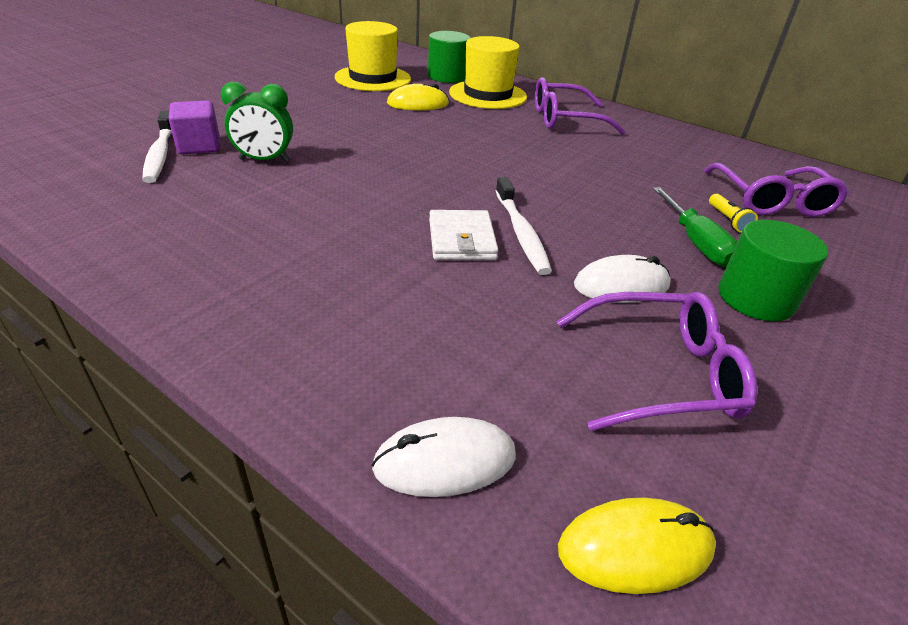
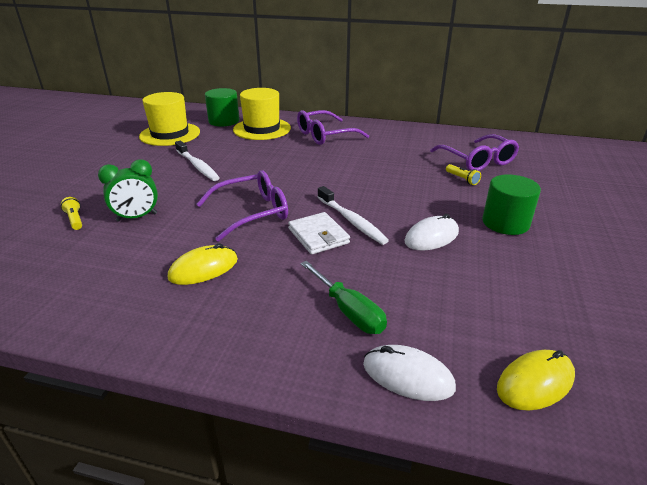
camera: 20 degrees left, 5 degrees down
(160, 154) = (47, 234): white toothbrush -> white toothbrush (197, 166)
(199, 146) = (75, 219): purple cube -> yellow flashlight
(418, 104) = (218, 147): yellow mouse -> yellow mouse (203, 268)
(445, 461) = (408, 376): white mouse -> white mouse turned 60 degrees clockwise
(662, 373) = (486, 282): purple glasses -> purple glasses (252, 212)
(695, 242) = (454, 198): green screwdriver -> green screwdriver (348, 311)

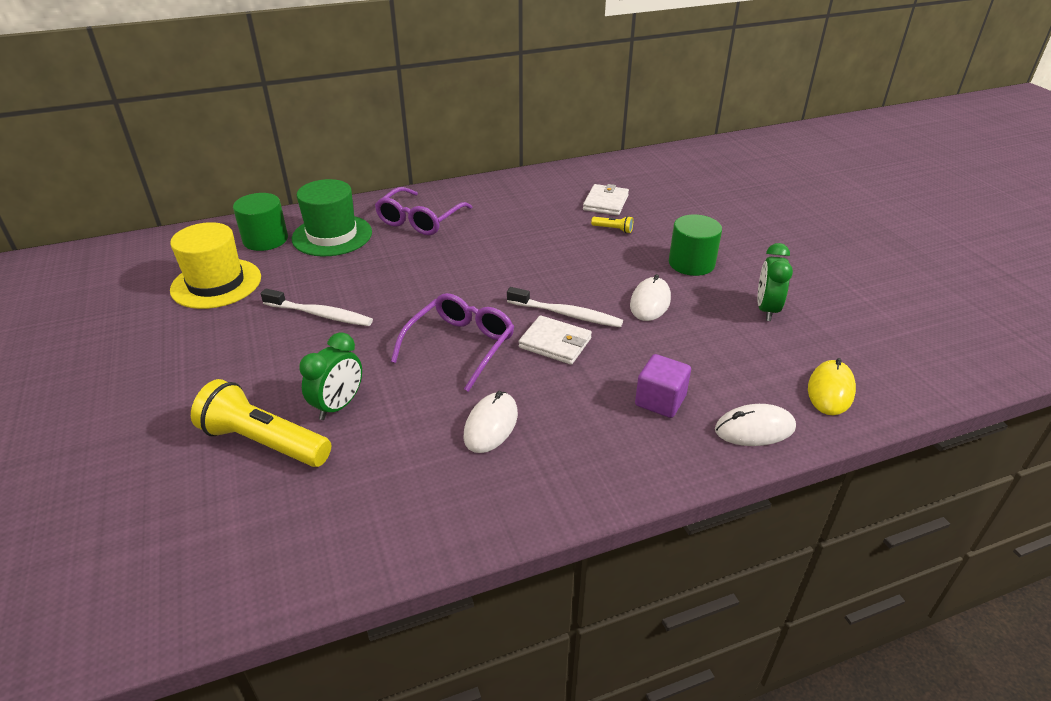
camera: 35 degrees left, 5 degrees up
(75, 219) = (264, 442): yellow flashlight -> yellow flashlight, size x2.33
(203, 268) = (491, 425): yellow mouse -> white mouse
(262, 129) = (332, 235): yellow hat -> green hat
(348, 311) = (660, 401): green screwdriver -> purple cube
(477, 161) = (605, 202): purple glasses -> white wallet
(542, 283) = (766, 309): none -> green clock

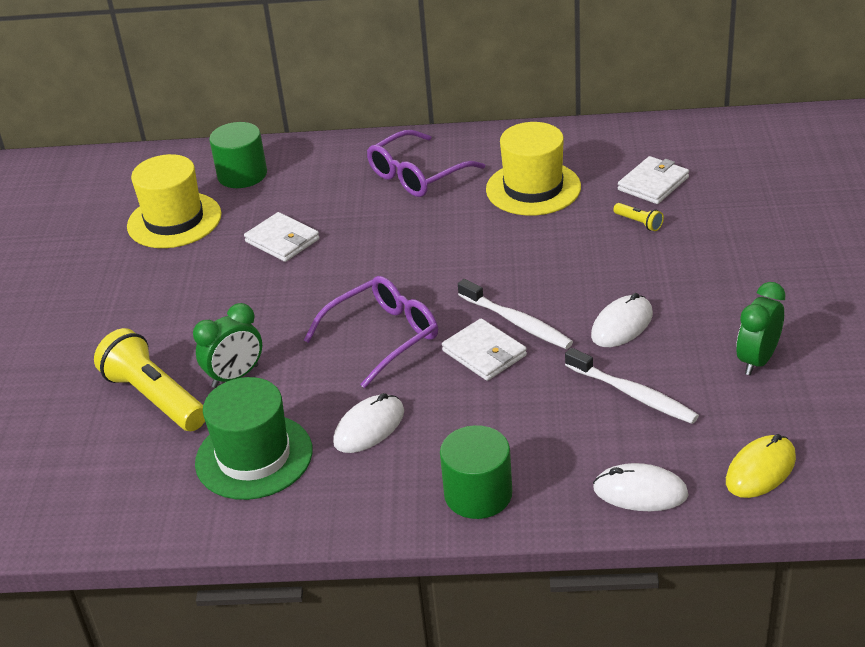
camera: 25 degrees right, 0 degrees up
(320, 314) = (260, 274): white toothbrush -> white toothbrush (633, 394)
(327, 284) = (282, 240): none -> white wallet
(332, 235) = (313, 180): green hat -> green hat (254, 456)
(518, 217) = (533, 188): none -> yellow hat
(660, 401) = (558, 440): purple cube -> none
(691, 263) = (706, 284): green cylinder -> green cylinder (478, 494)

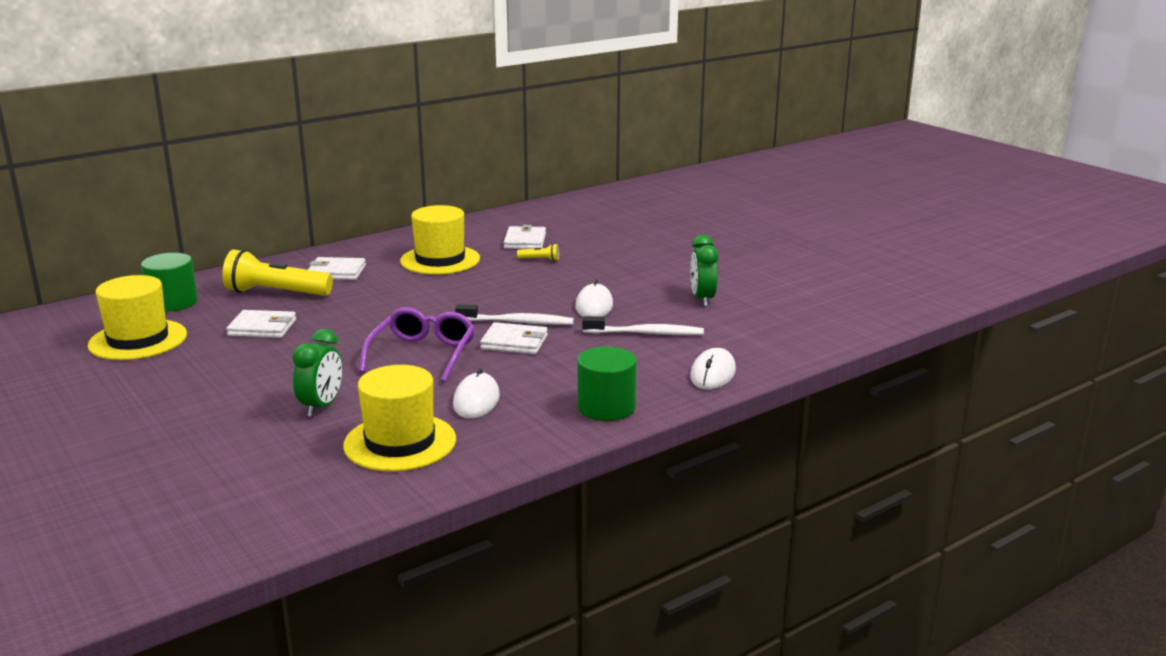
camera: 40 degrees left, 15 degrees down
(155, 397) = (260, 438): yellow flashlight -> yellow flashlight (276, 293)
(254, 456) = (400, 442): green hat -> yellow hat
(417, 175) = (336, 272): purple glasses -> white wallet
(640, 492) = (713, 373): white mouse -> white mouse turned 45 degrees counterclockwise
(760, 470) = (771, 343): yellow mouse -> none

